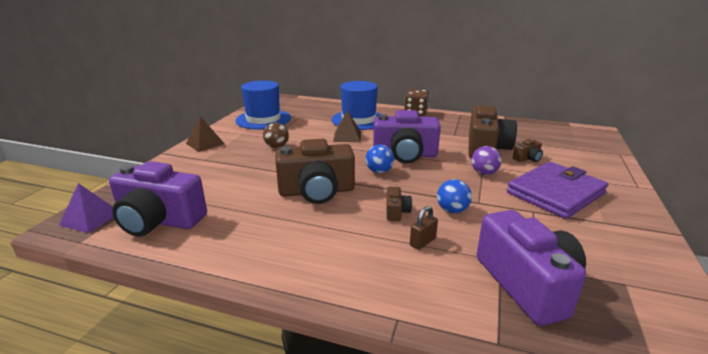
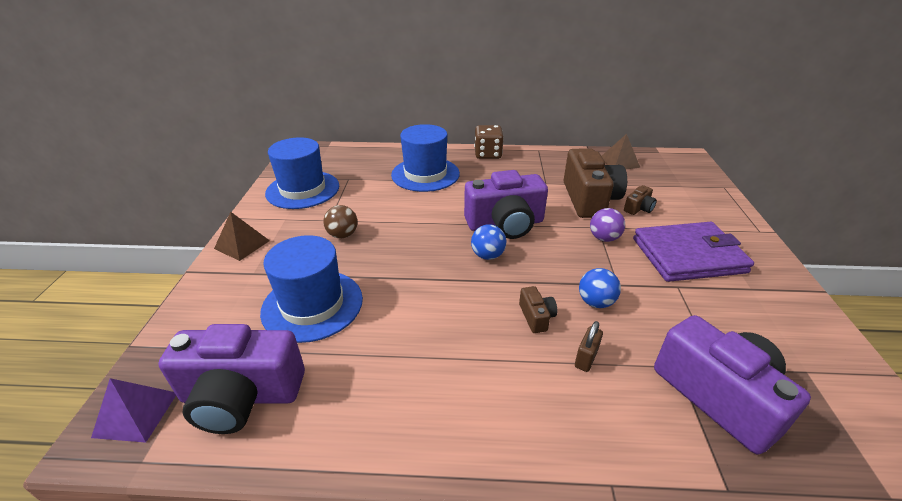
camera: 15 degrees left, 10 degrees up
(233, 181) = (312, 305): none -> blue hat
(317, 191) = (428, 302): brown camera -> none
(347, 136) = (424, 204): brown pyramid -> brown pyramid (619, 162)
(555, 193) = (688, 255): purple wallet -> purple wallet turned 45 degrees clockwise

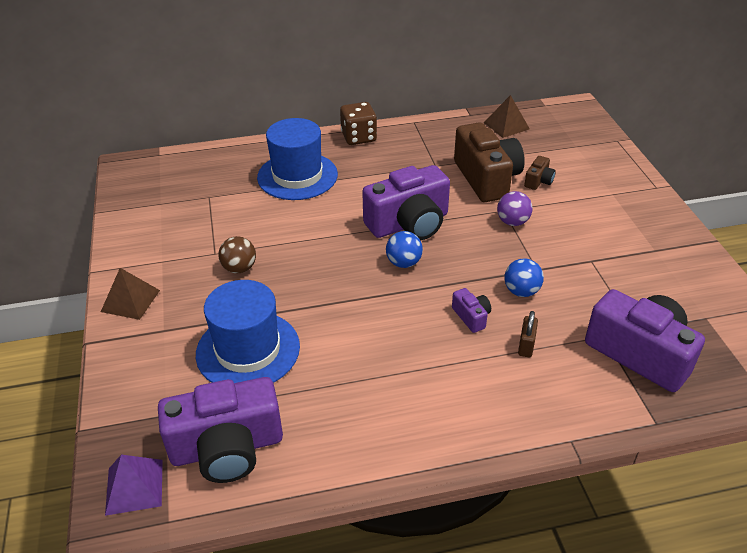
camera: 15 degrees left, 5 degrees up
(303, 190) = (162, 220): blue hat -> none
(536, 317) = (471, 317): brown camera -> purple camera
(688, 255) = (595, 226): purple wallet -> none

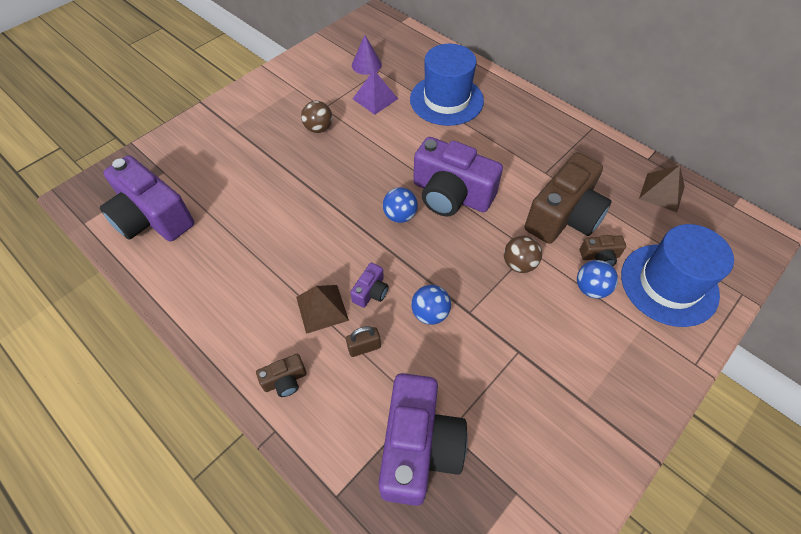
camera: 55 degrees right, 15 degrees up
(130, 300) = (249, 97): brown pyramid -> brown pyramid (322, 308)
(134, 487) = (101, 192): purple pyramid -> purple pyramid (375, 98)
(190, 201) = (366, 64): none -> purple cone
(248, 350) = (243, 178): blue hat -> blue hat (669, 284)
(358, 137) = (532, 106): brown dice -> none
(512, 222) = (519, 264): purple ball -> brown ball
(523, 413) = (285, 380): none -> brown camera
(563, 199) = (591, 288): none -> blue ball

